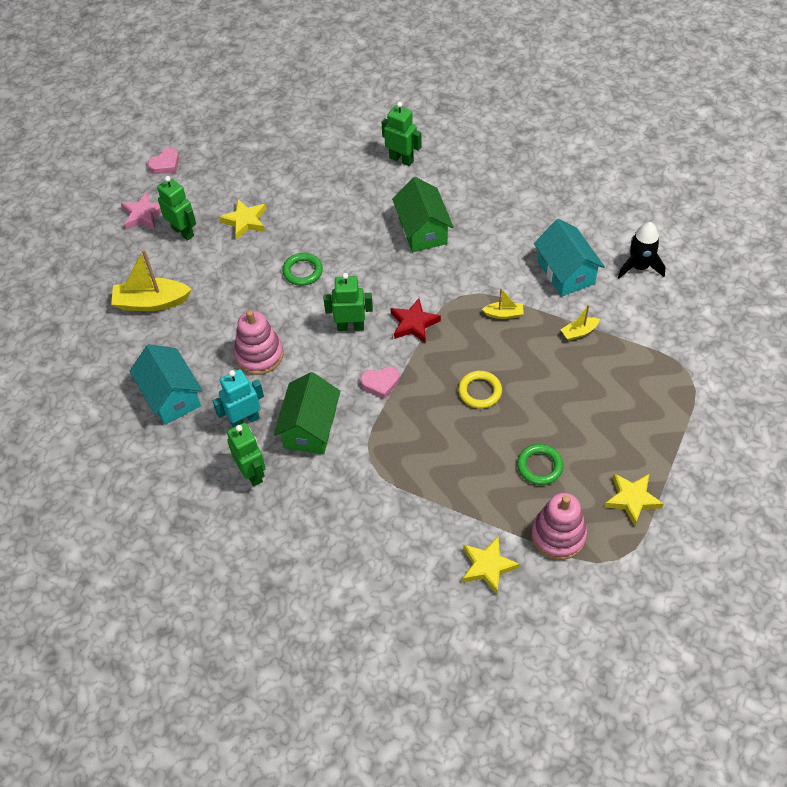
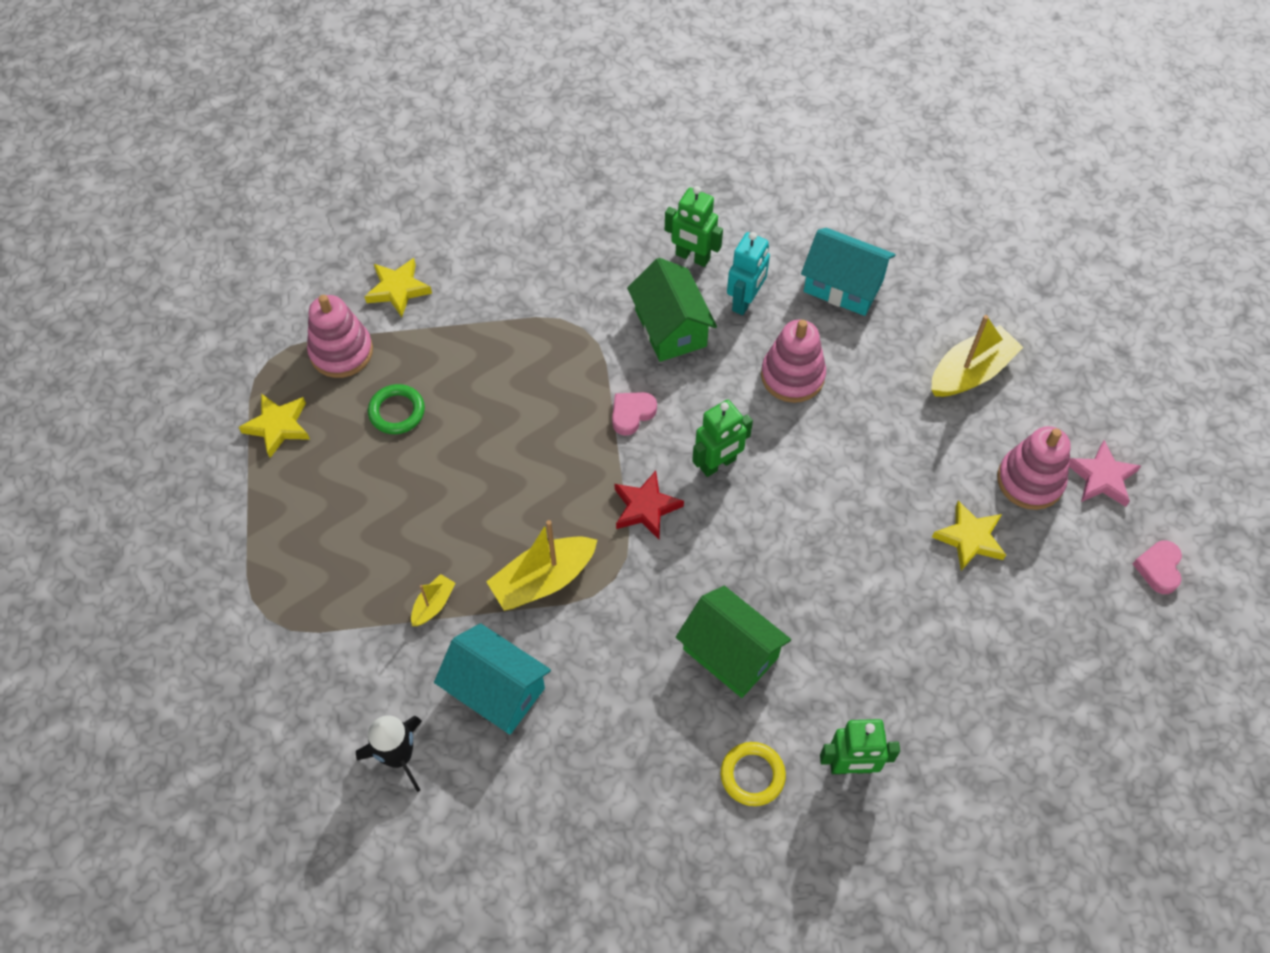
camera: 145 degrees right, 5 degrees up
(183, 232) = (1030, 480): green robot -> pink stacking toy
(302, 271) = (834, 506): green ring -> none
(480, 391) = (512, 462): yellow ring -> yellow ring (752, 775)
(504, 314) = (543, 580): yellow boat -> yellow boat, size x1.94

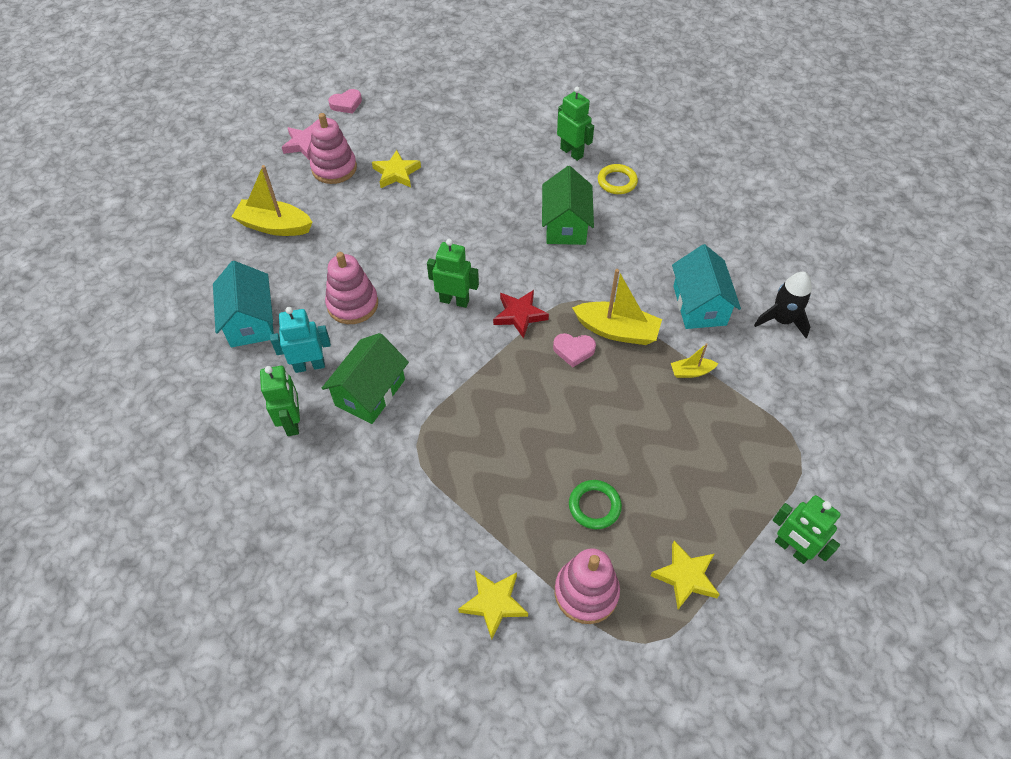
camera: 130 degrees left, 5 degrees down
(211, 522) = (791, 549): none -> green robot
(632, 414) = (460, 367): pink heart -> pink heart (573, 350)

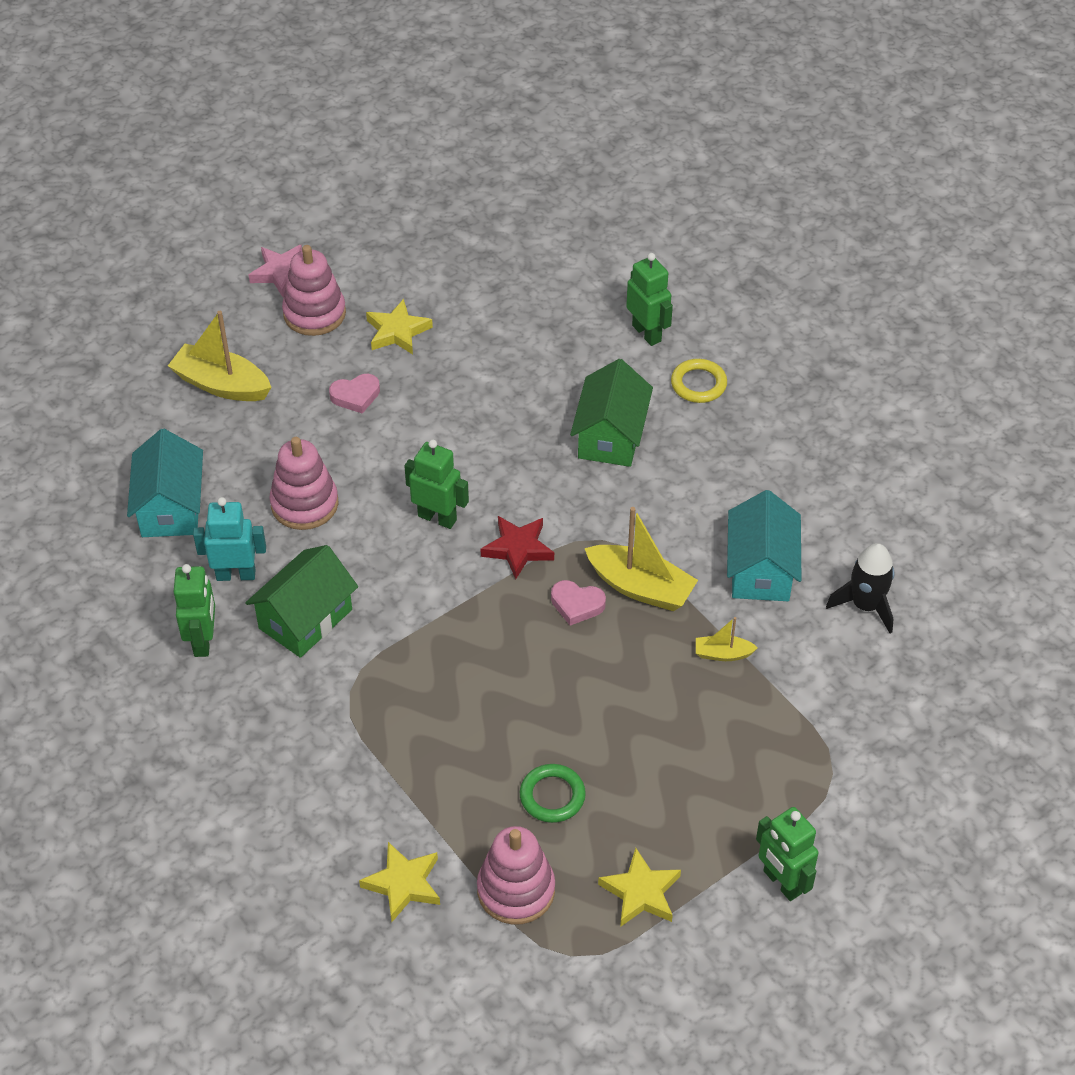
camera: 10 degrees right, 5 degrees down
(346, 104) = (348, 220): pink heart -> pink heart (355, 396)

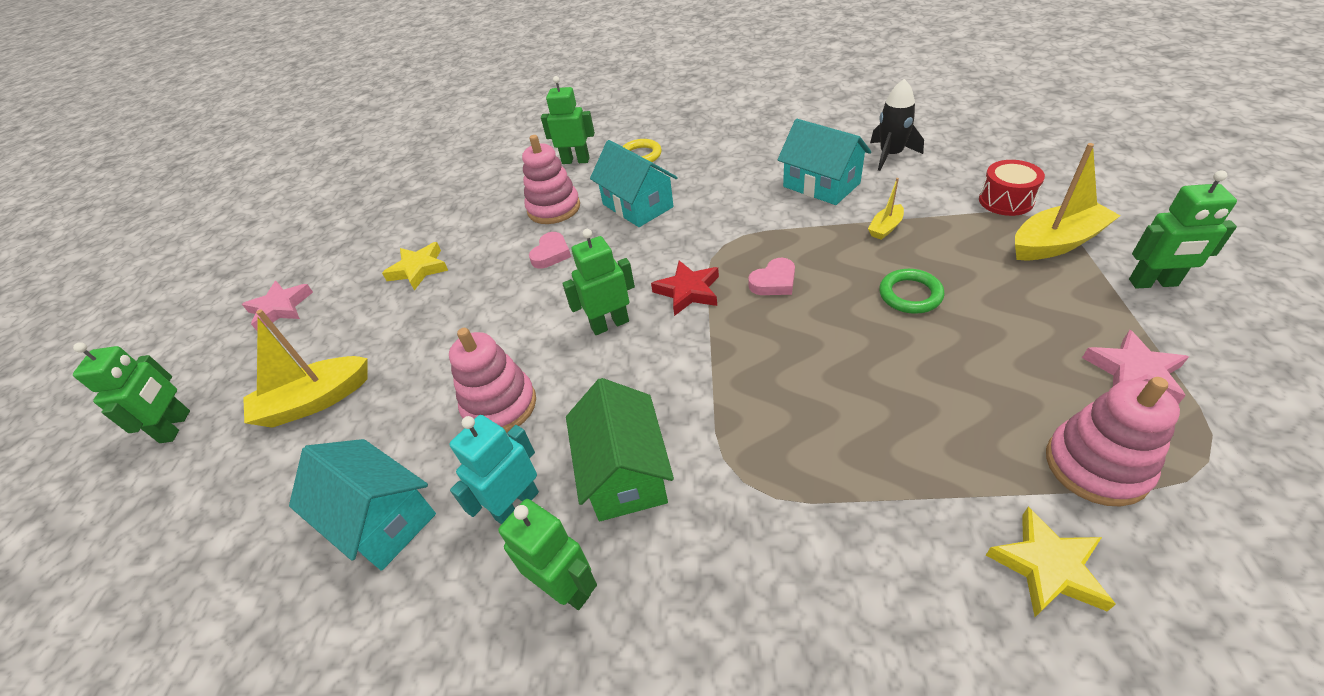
camera: 45 degrees left, 5 degrees down
(140, 320) = (176, 426): none -> green robot
(314, 313) = (339, 307): pink stacking toy -> pink stacking toy (554, 208)
(355, 396) = (440, 319): pink heart -> pink heart (551, 254)
(552, 796) = (979, 384): green ring -> green ring (910, 295)
(610, 436) = (637, 206): green house -> turquoise house
(640, 587) = (787, 243): yellow boat -> yellow boat (1056, 243)
(641, 892) = (1134, 372): yellow star -> pink star
(845, 735) = (1006, 200): none -> red drum

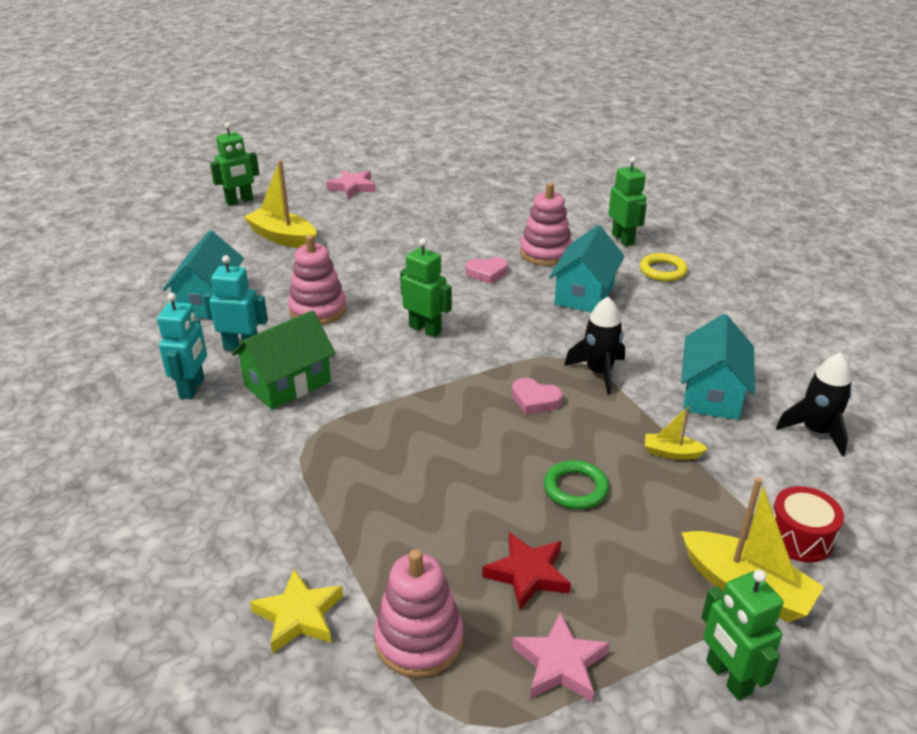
camera: 55 degrees right, 10 degrees down
(419, 269) = (427, 222): yellow star -> none
(566, 587) = (192, 388): green robot -> turquoise robot
(688, 291) = (490, 356): red star -> red star (528, 574)
(757, 232) = (599, 372): none -> black rocket

